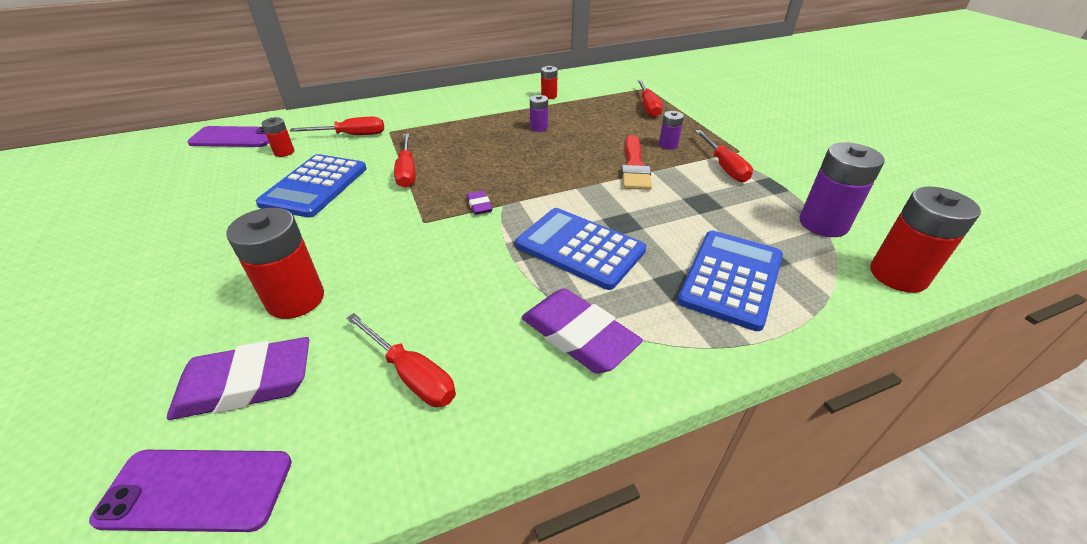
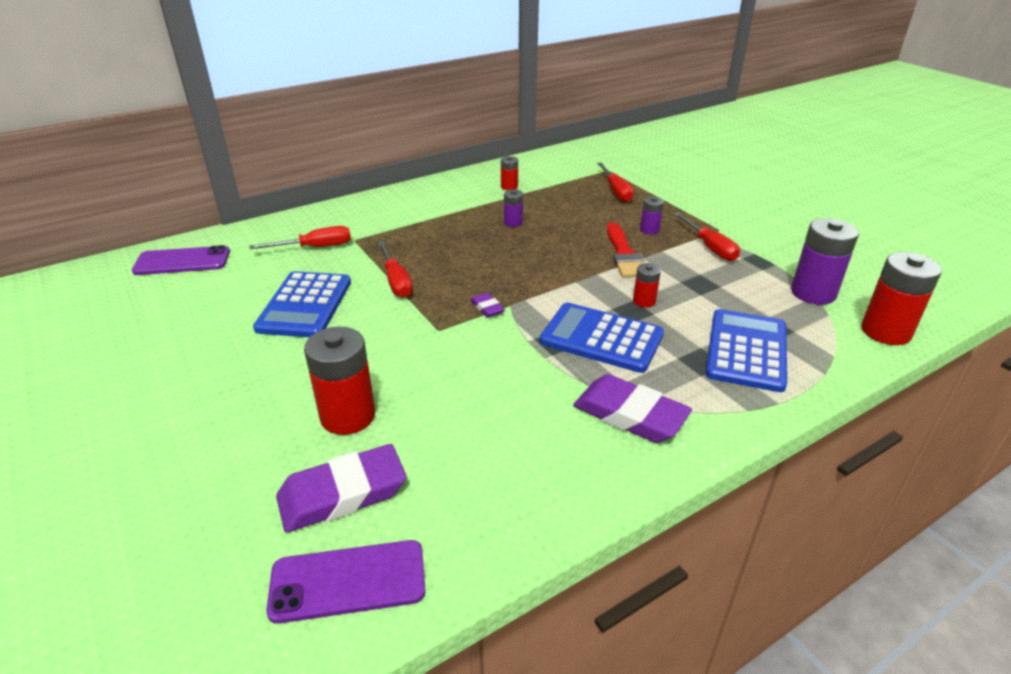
camera: 10 degrees left, 5 degrees down
(284, 152) = (249, 272): red battery -> red battery (644, 301)
(411, 374) = (494, 466): red screwdriver -> none

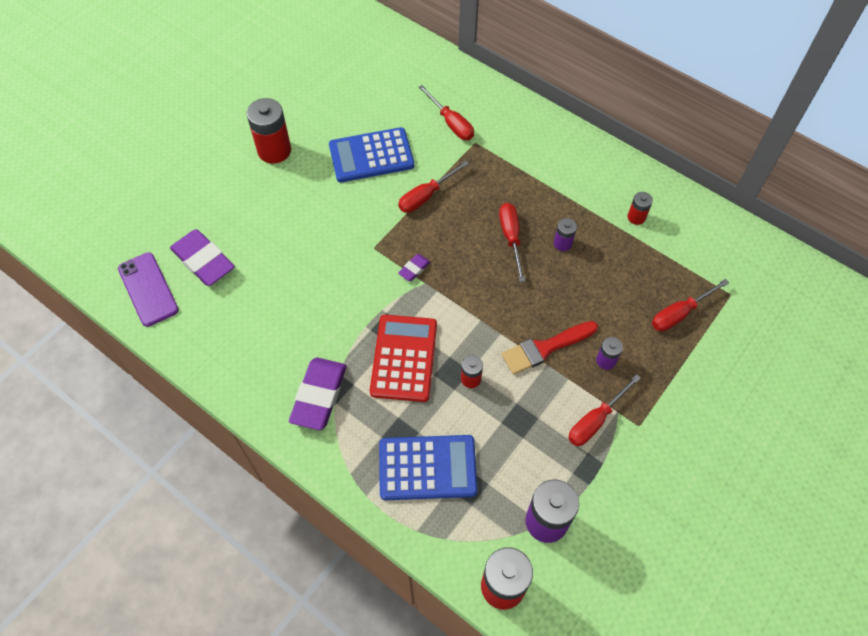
camera: 70 degrees right, 25 degrees up
(182, 261) = (395, 57): purple phone -> none
(348, 416) = (266, 234): red battery -> red battery (274, 150)
(488, 245) = (511, 238): none -> red screwdriver
(601, 338) = (404, 358): blue calculator -> red calculator

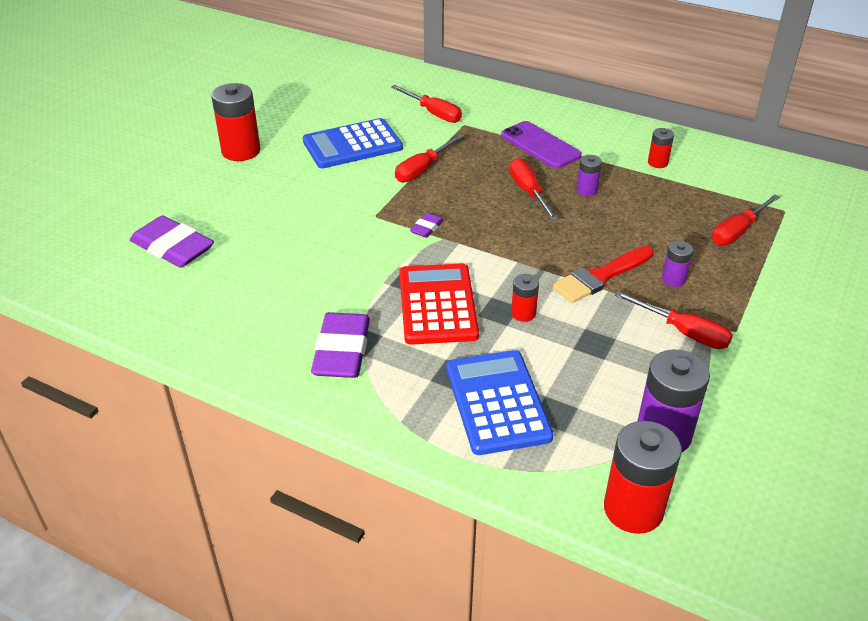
camera: 10 degrees left, 20 degrees down
(148, 289) = (107, 280): purple phone -> purple phone (540, 145)
(427, 468) = (497, 402): blue calculator -> blue calculator turned 90 degrees counterclockwise
(595, 420) = (683, 332): red screwdriver -> red screwdriver turned 90 degrees counterclockwise

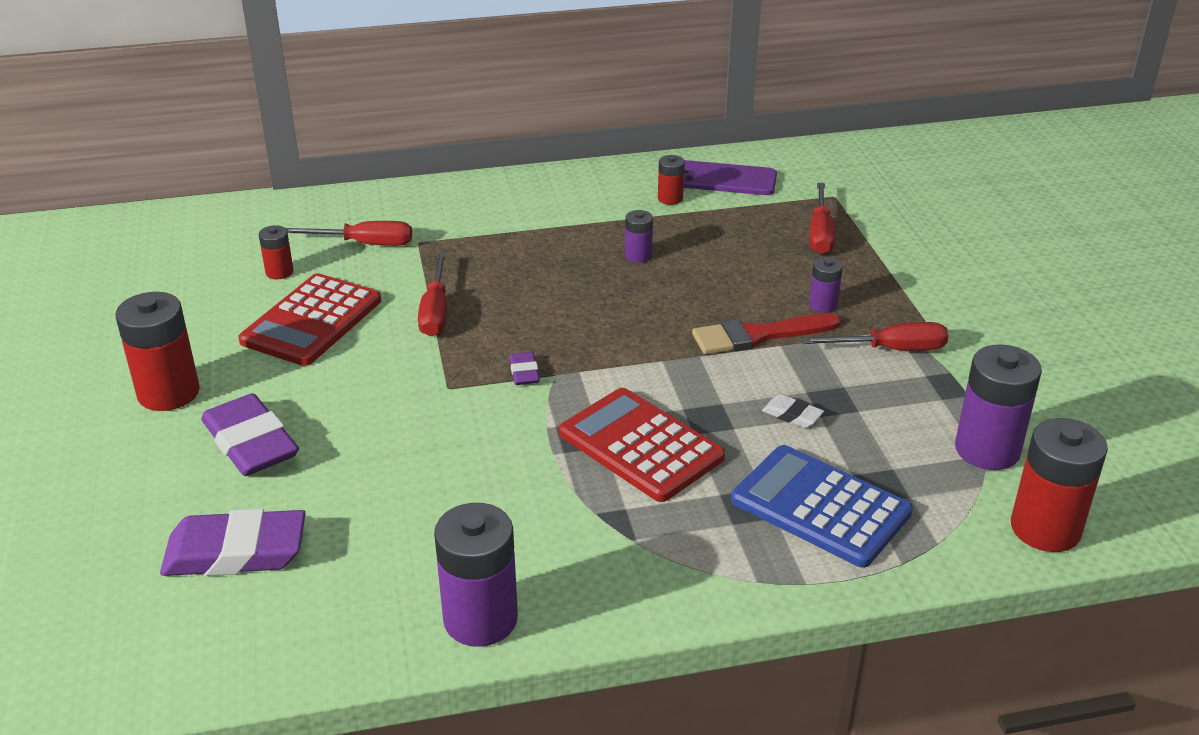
camera: 40 degrees left, 5 degrees down
(234, 349) = (480, 619): none -> purple battery
(342, 351) = (605, 549): purple eraser -> purple eraser (250, 443)
(352, 145) = (312, 321): blue calculator -> red calculator
(523, 313) = (734, 408): red battery -> red battery (279, 272)
(528, 192) = (582, 284): red screwdriver -> none
(540, 145) = (532, 230): purple phone -> purple phone (723, 179)
(555, 337) = (792, 415): none -> white eraser
(600, 277) = (758, 335): red brush -> red brush turned 60 degrees clockwise

